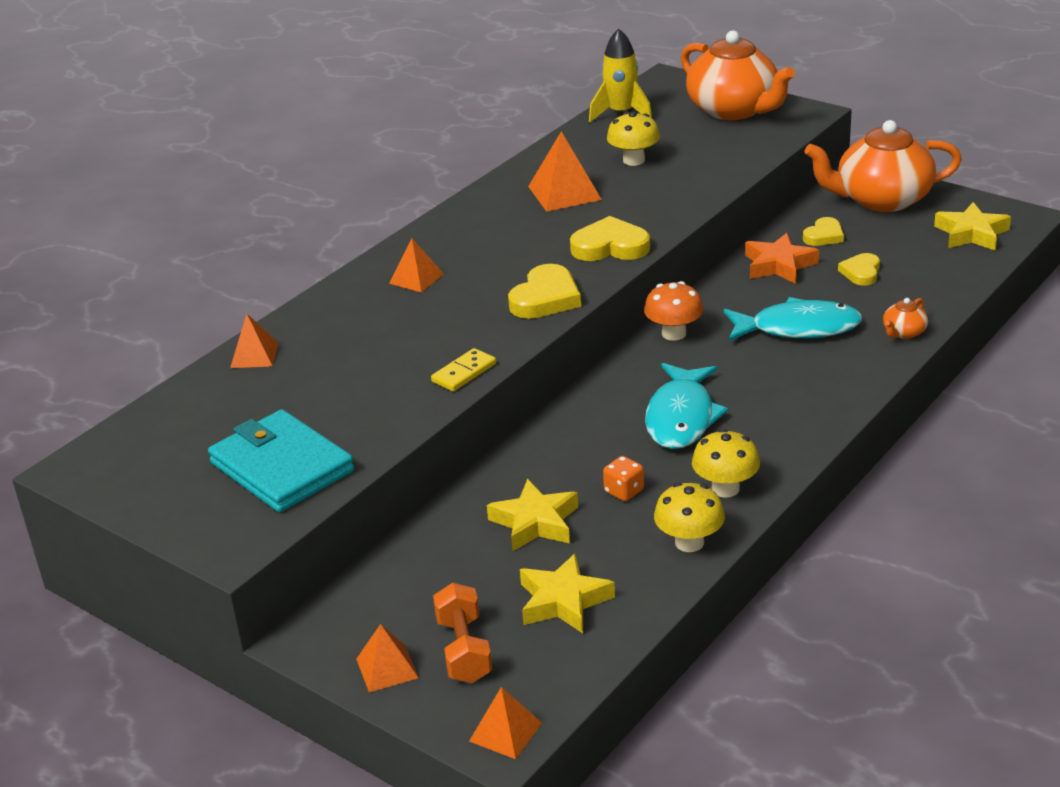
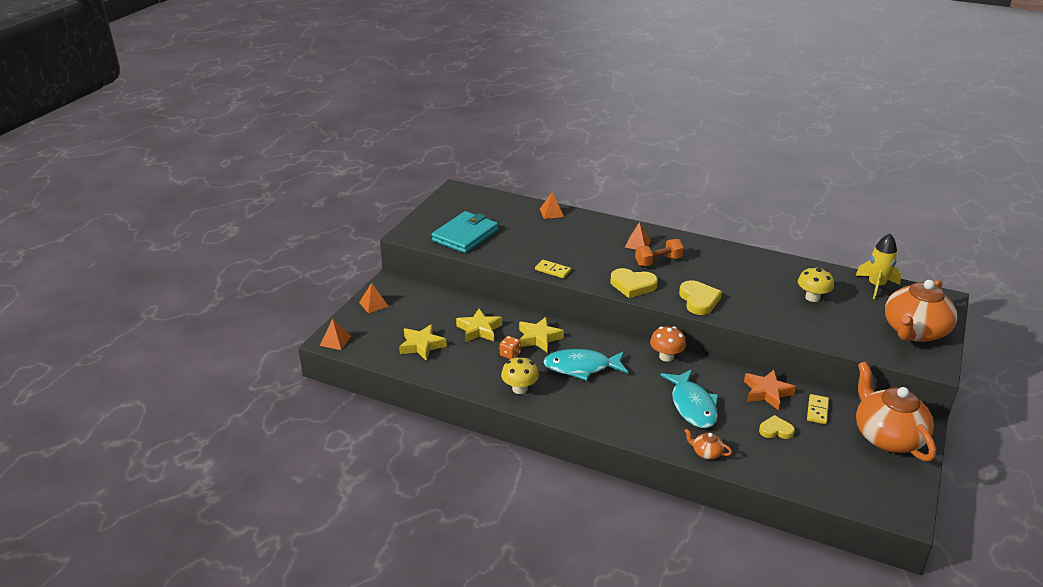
camera: 75 degrees right, 0 degrees up
(464, 650) = (386, 322): orange dumbbell -> orange dumbbell (658, 261)
(564, 193) = (755, 277): orange pyramid -> none
(689, 542) = (471, 380): yellow mushroom -> none
(824, 236) = (817, 410): yellow heart -> yellow domino
(971, 233) = (862, 485): yellow star -> yellow star (539, 338)

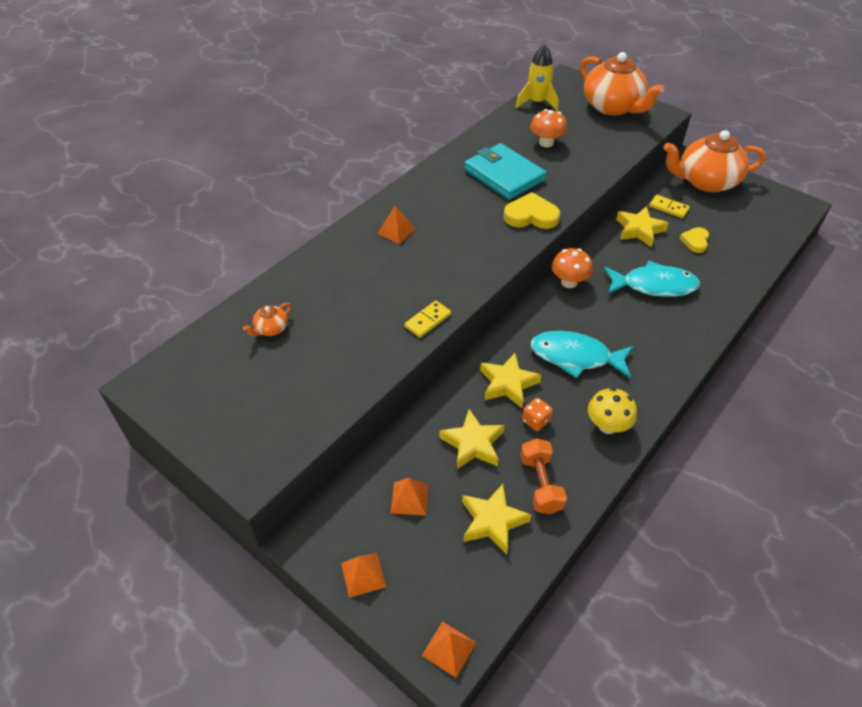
camera: 75 degrees left, 15 degrees up
(465, 235) = (293, 398): turquoise wallet -> turquoise wallet (504, 175)
(551, 212) = (280, 289): orange pyramid -> orange pyramid (409, 498)
(581, 367) = (575, 357): turquoise fish -> turquoise fish turned 90 degrees clockwise
(633, 285) = (486, 257): yellow heart -> none
(658, 261) = (442, 225): orange dumbbell -> orange dumbbell (540, 484)
(706, 453) = (726, 296): orange teapot -> orange teapot (271, 329)
(767, 393) = (639, 230): orange star -> yellow star
(812, 297) = (546, 143): yellow mushroom -> orange mushroom

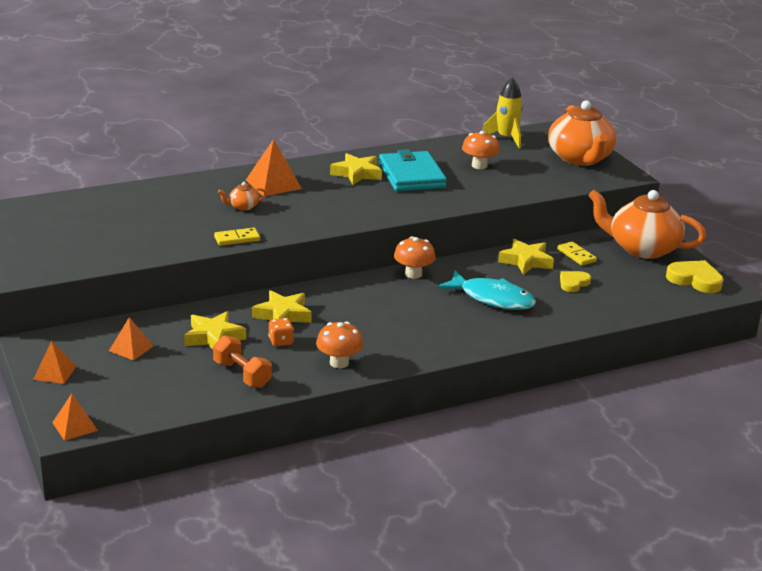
camera: 25 degrees right, 20 degrees down
(271, 329) = (111, 209): orange teapot -> orange teapot (243, 207)
(396, 231) = (273, 184): orange pyramid -> orange pyramid, size x1.57
(492, 521) = (180, 380): yellow star -> yellow star (357, 173)
(531, 216) = (403, 205): yellow heart -> yellow heart (695, 280)
(540, 484) = (242, 374): orange dumbbell -> orange dumbbell turned 60 degrees counterclockwise
(575, 357) = (361, 318): turquoise fish -> none
(607, 425) = (339, 363): yellow mushroom -> orange mushroom

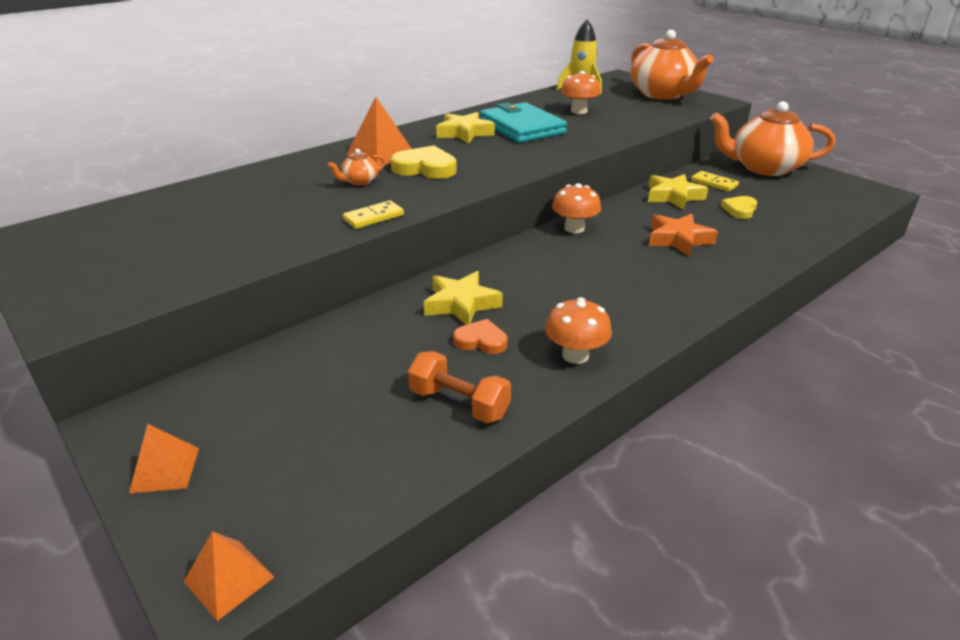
camera: 15 degrees left, 5 degrees up
(131, 348) = (277, 397): orange pyramid -> none
(214, 337) = (389, 353): yellow star -> none
(280, 341) = (481, 341): orange dice -> orange heart
(492, 298) = (678, 239): turquoise fish -> orange star
(695, 280) = (842, 187): yellow heart -> yellow heart (425, 168)

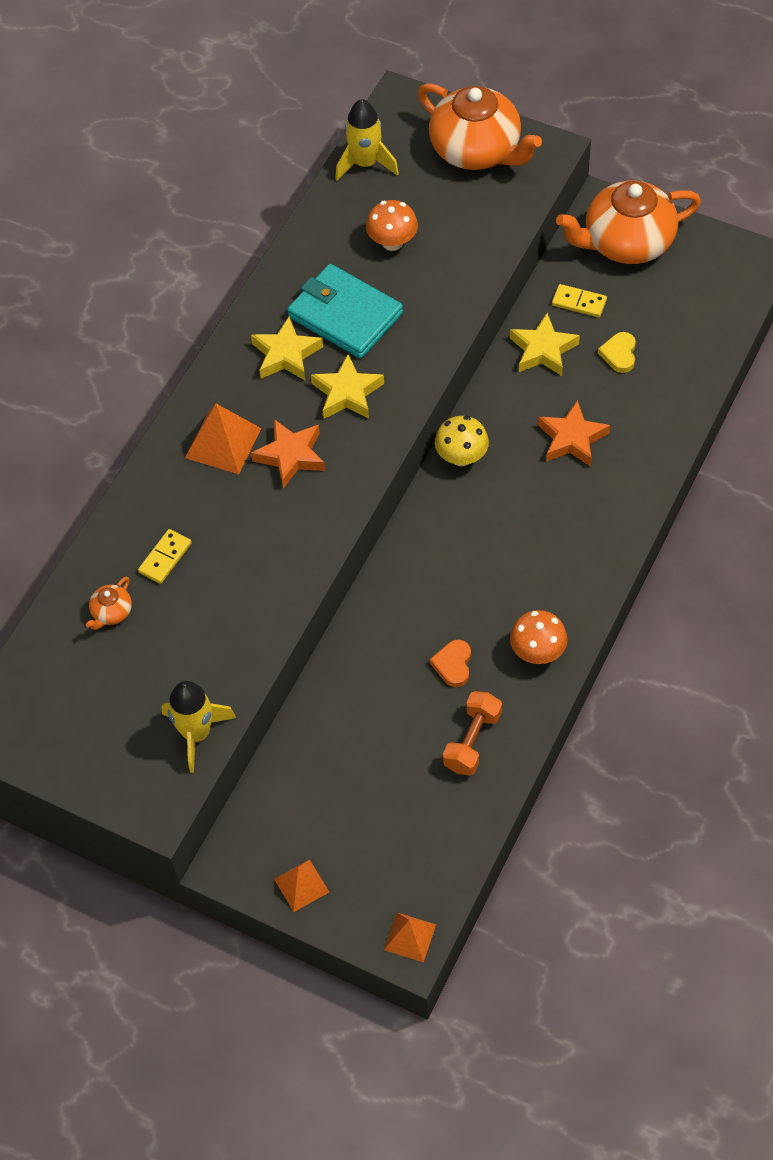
camera: 20 degrees left, 25 degrees up
(173, 282) = (196, 733): none -> yellow rocket
(359, 181) = (240, 509): orange teapot -> orange teapot (111, 612)
(373, 217) = (299, 571): yellow domino -> yellow domino (165, 558)
(425, 168) = (291, 456): yellow heart -> orange star
(459, 403) = (472, 741): orange dumbbell -> orange dumbbell turned 75 degrees counterclockwise
(461, 304) = (411, 623): yellow star -> yellow star (347, 393)
(481, 341) = (453, 665): orange heart -> orange heart turned 75 degrees counterclockwise
(574, 228) = (461, 457): orange mushroom -> yellow mushroom

